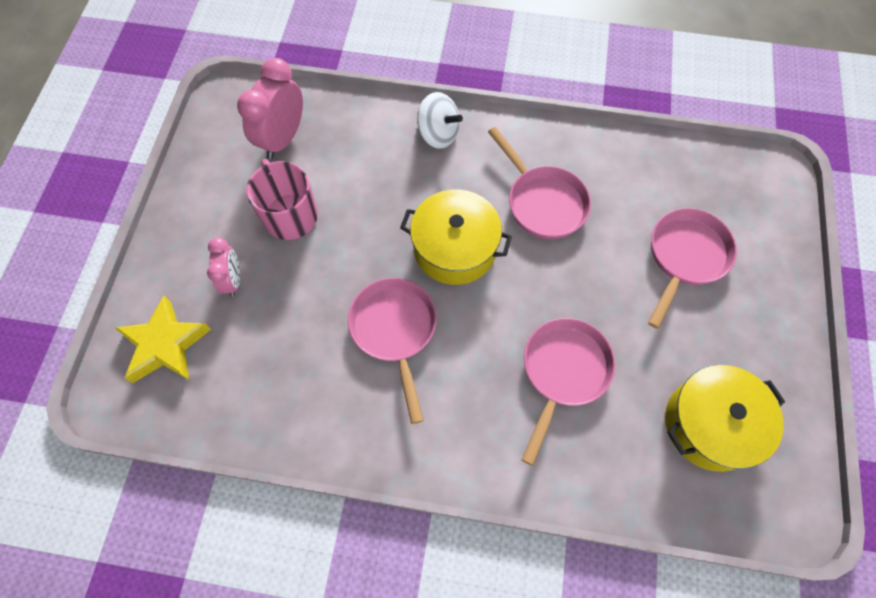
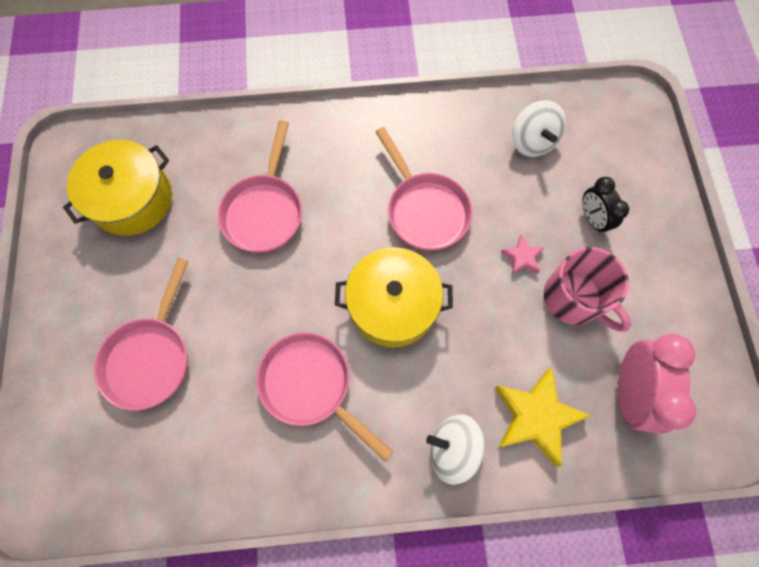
camera: 165 degrees right, 5 degrees up
(165, 344) = (617, 150): yellow star -> yellow star (535, 417)
(233, 280) = (592, 218): pink clock -> black clock
(249, 379) = (532, 141): none -> white spinning top
(318, 261) = (522, 257): none -> pink star

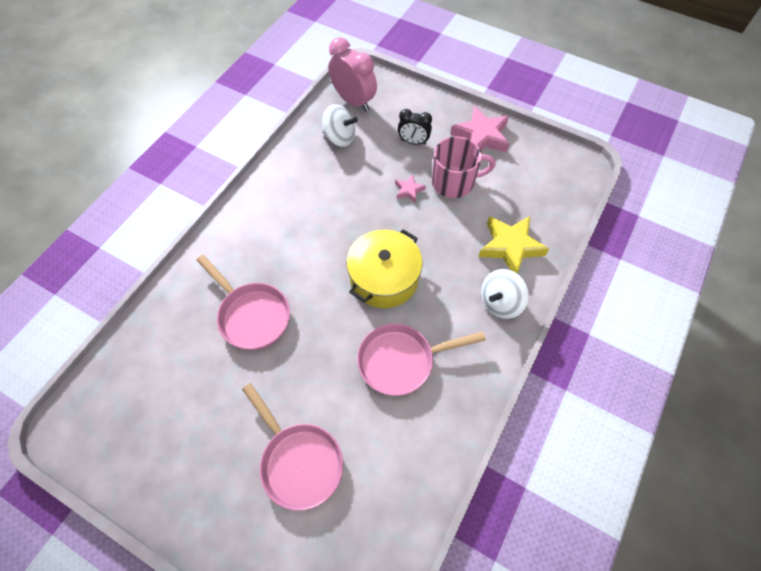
camera: 55 degrees left, 10 degrees down
(132, 199) = (158, 403): yellow pot -> none
(424, 210) = (334, 220): pink pan -> none
(628, 391) = (527, 193): pink clock -> pink clock (353, 101)
(667, 287) = (481, 136): none -> pink star

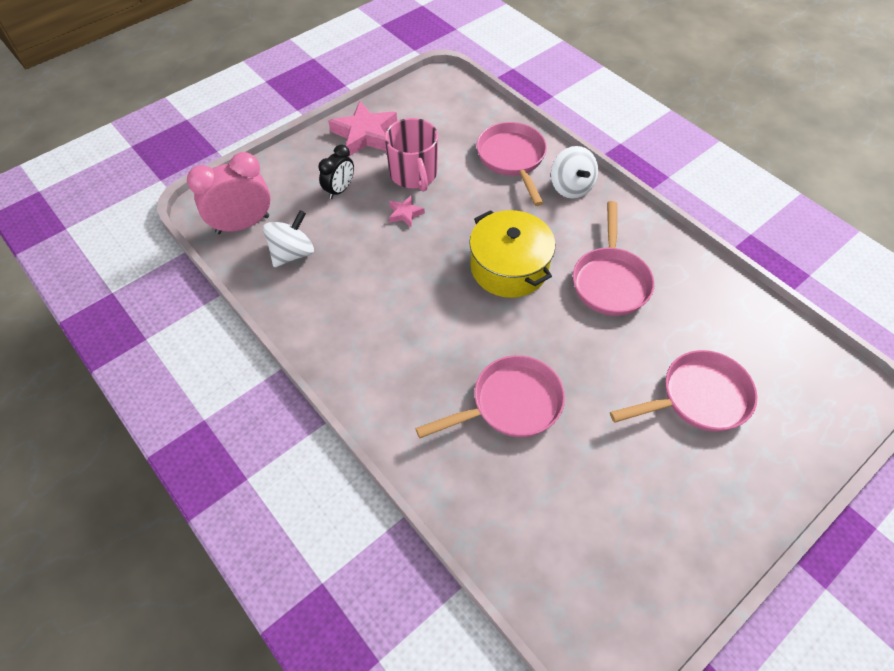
camera: 70 degrees left, 5 degrees down
(454, 182) = (414, 174): pink mug -> pink mug turned 150 degrees clockwise
(510, 247) = (512, 159): yellow star -> pink pan

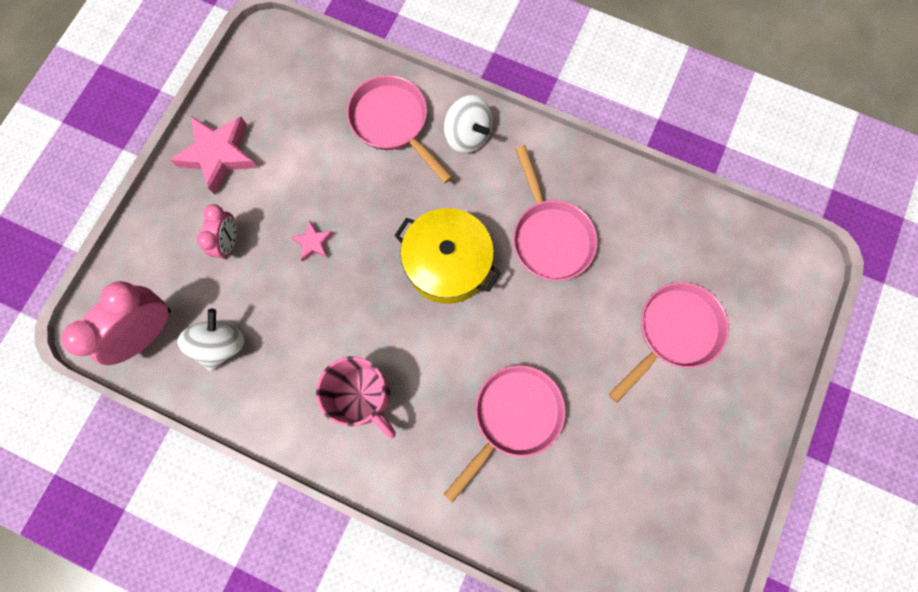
camera: 25 degrees left, 20 degrees up
(340, 190) = (229, 242): black clock -> pink clock
(414, 174) = (298, 187): pink mug -> pink mug (362, 396)

